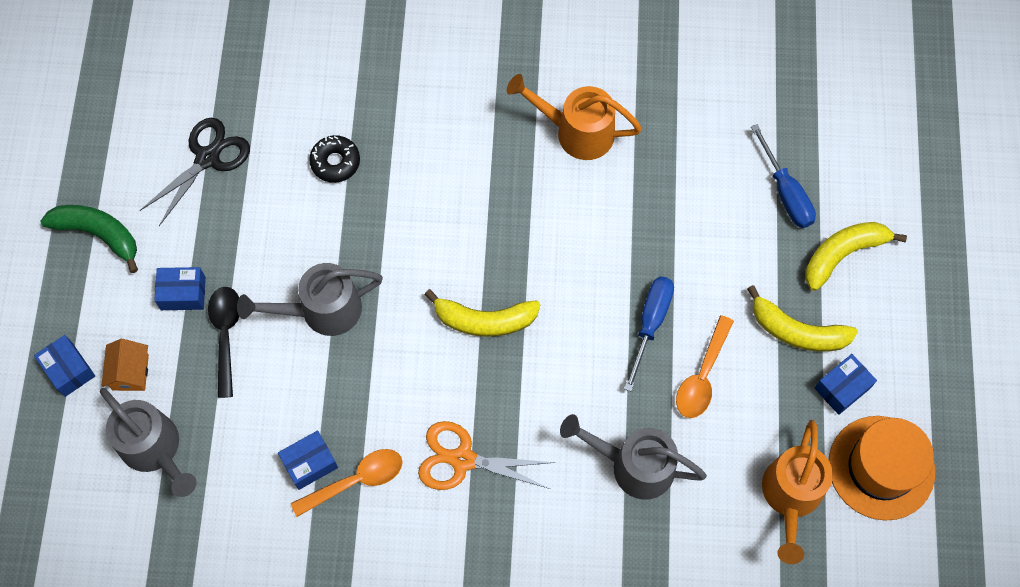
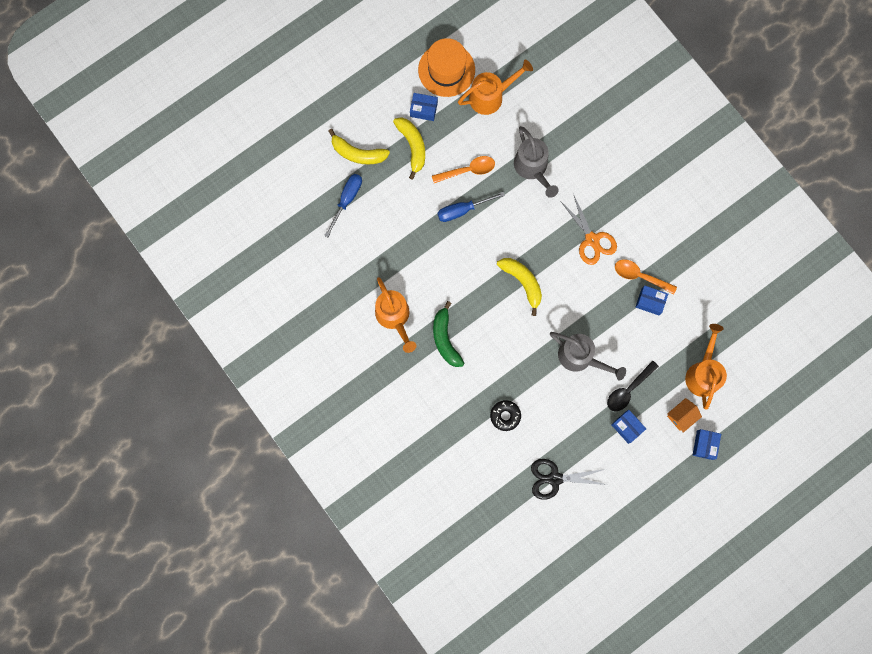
camera: 130 degrees left, 10 degrees up
(98, 234) = (634, 494): green banana -> green banana (445, 339)
(155, 450) = (703, 373): grey watering can -> orange watering can

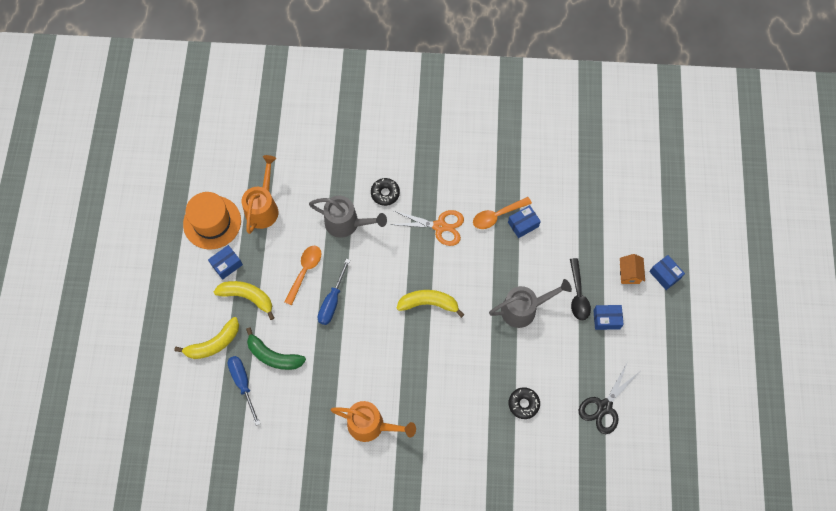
camera: 50 degrees left, 10 degrees down
(445, 339) = (423, 399): green banana -> green banana (273, 356)
(582, 176) = (385, 193): none -> black donut
(703, 373) = (608, 231): orange watering can -> none

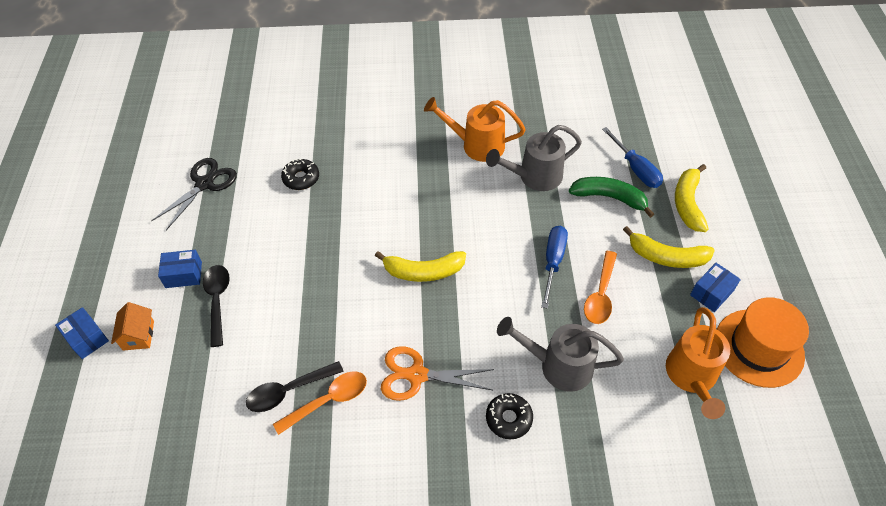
camera: 175 degrees right, 15 degrees down
(213, 343) = (687, 203): yellow banana -> yellow banana turned 45 degrees counterclockwise
(523, 224) = (288, 391): blue box -> black spoon
(524, 309) = (294, 276): grey watering can -> grey watering can (534, 177)

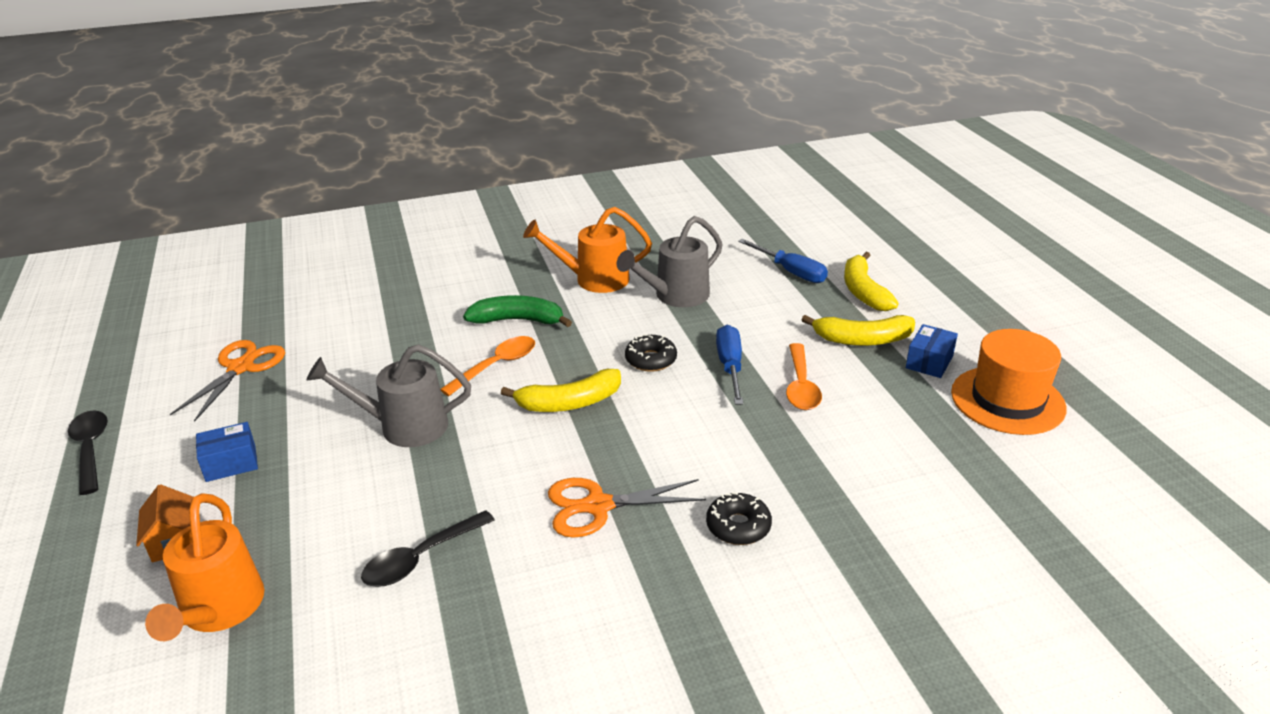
camera: 15 degrees left, 20 degrees down
(87, 338) = (91, 560): blue box -> none
(204, 184) = (241, 368): black scissors -> orange scissors
(217, 301) = (289, 482): black spoon -> black spoon (91, 449)
(301, 178) = (376, 342): black donut -> black donut (651, 360)
(328, 401) = (482, 557): orange spoon -> orange spoon (496, 366)
(558, 365) = (779, 461): grey watering can -> grey watering can (403, 426)
(609, 198) = (772, 300): green banana -> green banana (518, 320)
(691, 377) = (945, 441): orange watering can -> orange watering can (219, 611)

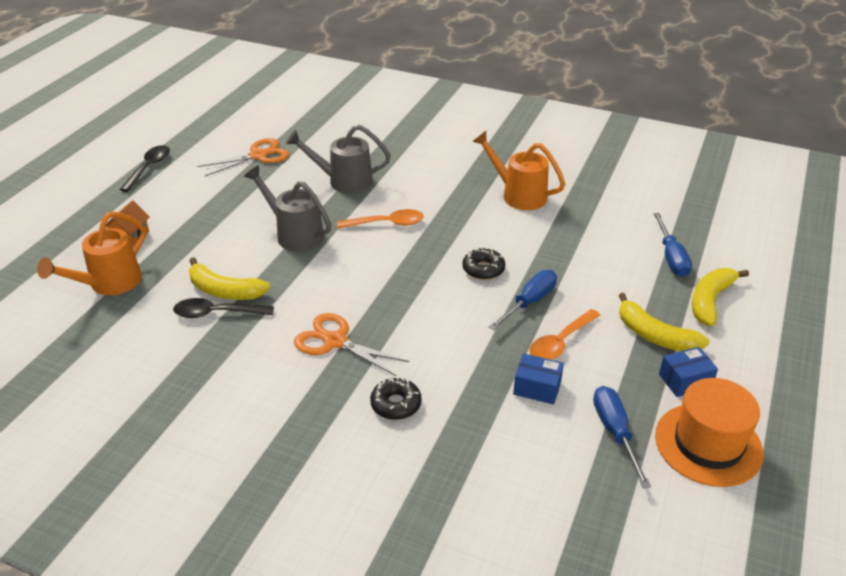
camera: 40 degrees right, 5 degrees up
(231, 463) = (195, 209): blue box -> blue box (537, 387)
(518, 320) = (435, 200): green banana -> none
(569, 403) = (398, 270): yellow banana -> yellow banana (224, 291)
(675, 296) = (558, 233): grey watering can -> grey watering can (343, 181)
(938, 433) = (615, 432): none -> blue screwdriver

